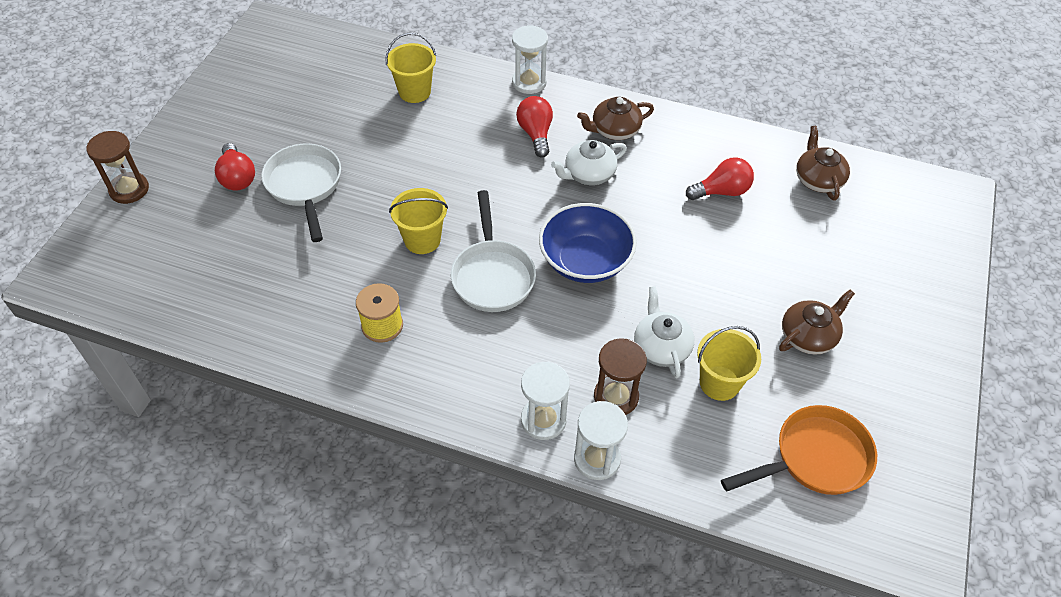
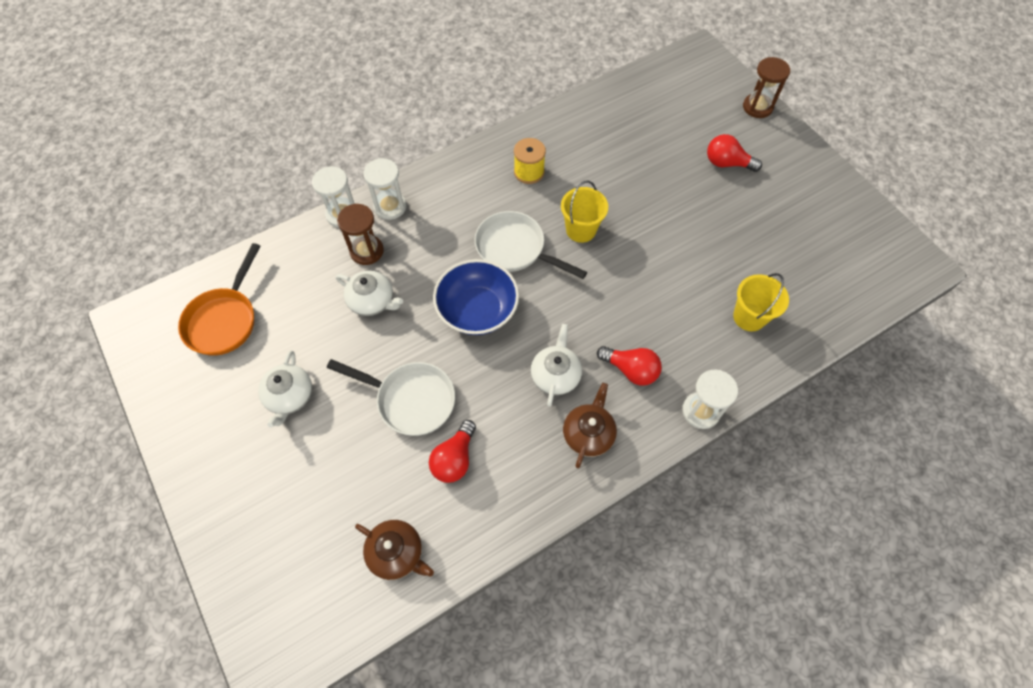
camera: 130 degrees right, 10 degrees up
(305, 186) = (688, 194): white pan -> white pan (410, 400)
(719, 383) = (317, 312): yellow bucket -> none
(808, 336) = (289, 396): brown teapot -> white teapot

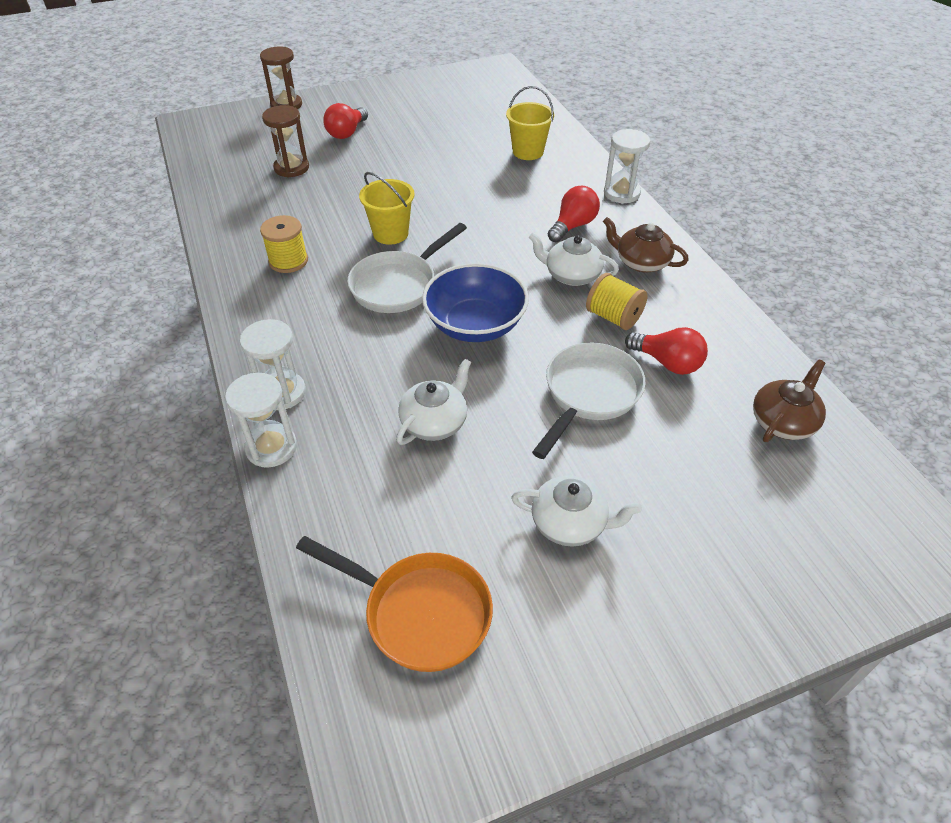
camera: 80 degrees left, 15 degrees down
(366, 251) = (349, 423): brown hourglass -> brown hourglass (291, 168)
(505, 413) = (613, 317): none -> yellow spool

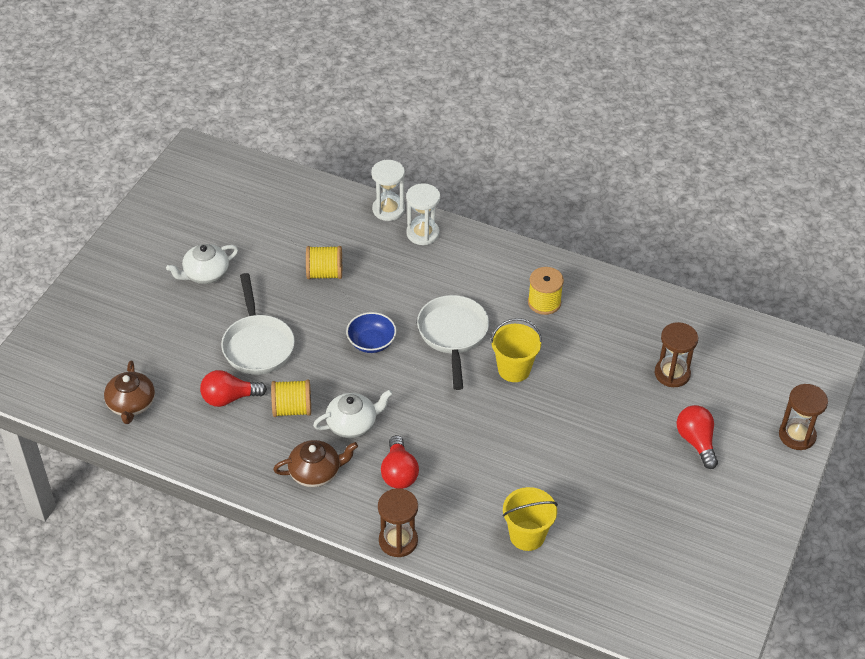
camera: 135 degrees right, 0 degrees up
(419, 612) = (237, 201): orange pan -> none
(435, 422) = (324, 273): white teapot -> yellow spool
(475, 325) = (371, 342): blue bowl -> blue bowl, size x0.60
(621, 193) = (398, 541): white hourglass -> brown hourglass

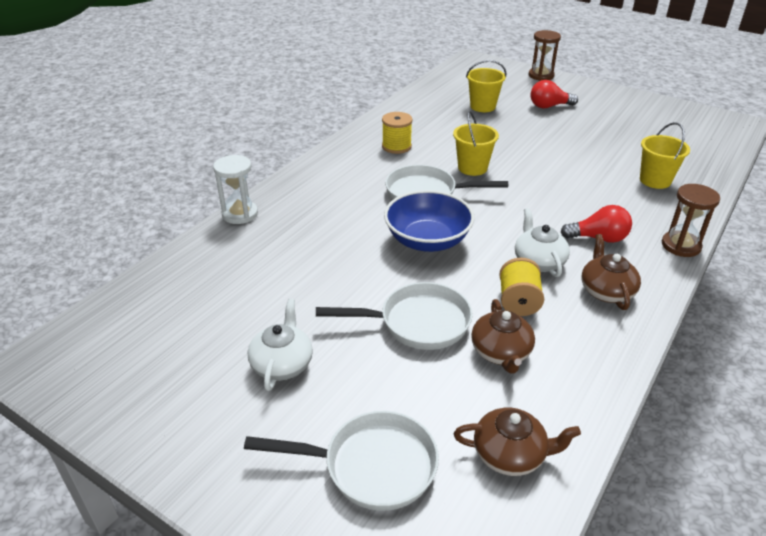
camera: 80 degrees left, 10 degrees down
(119, 334) = (371, 466): none -> white pan
(205, 274) = (282, 364): white teapot -> white teapot turned 150 degrees counterclockwise
(229, 398) = (501, 352): red light bulb -> brown teapot
(324, 273) = (318, 264): yellow spool -> none
(371, 342) = (427, 240): blue bowl -> blue bowl, size x1.66
(423, 233) = (285, 197): white hourglass -> none
(672, 374) = (483, 106): brown hourglass -> yellow bucket

